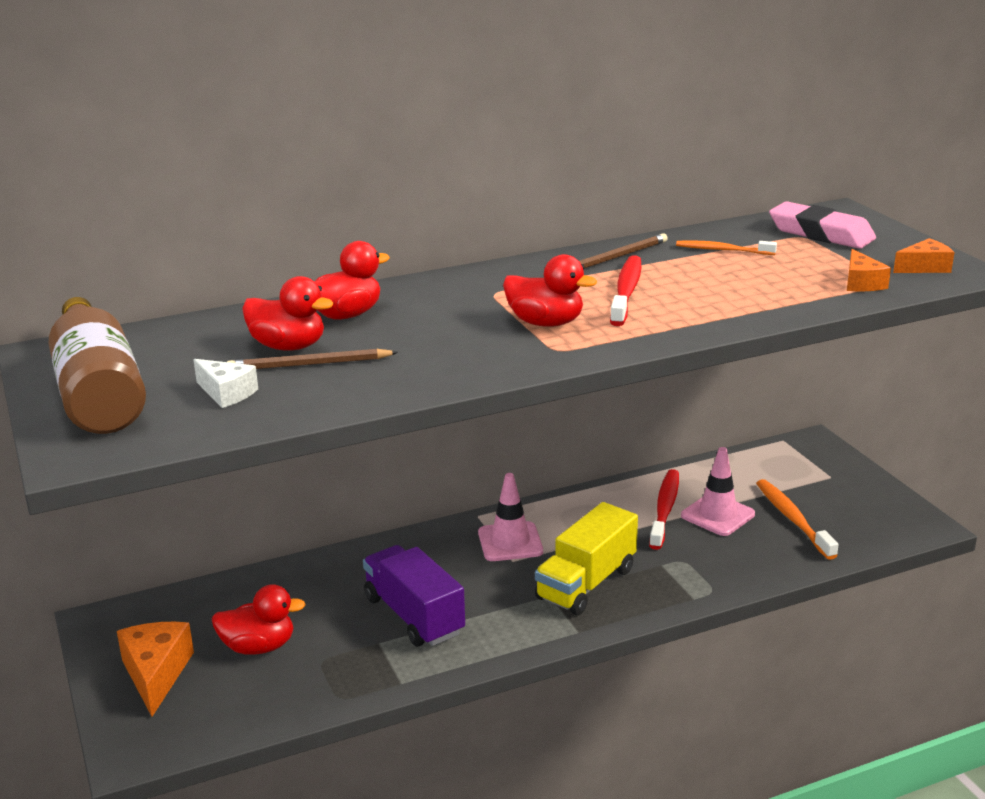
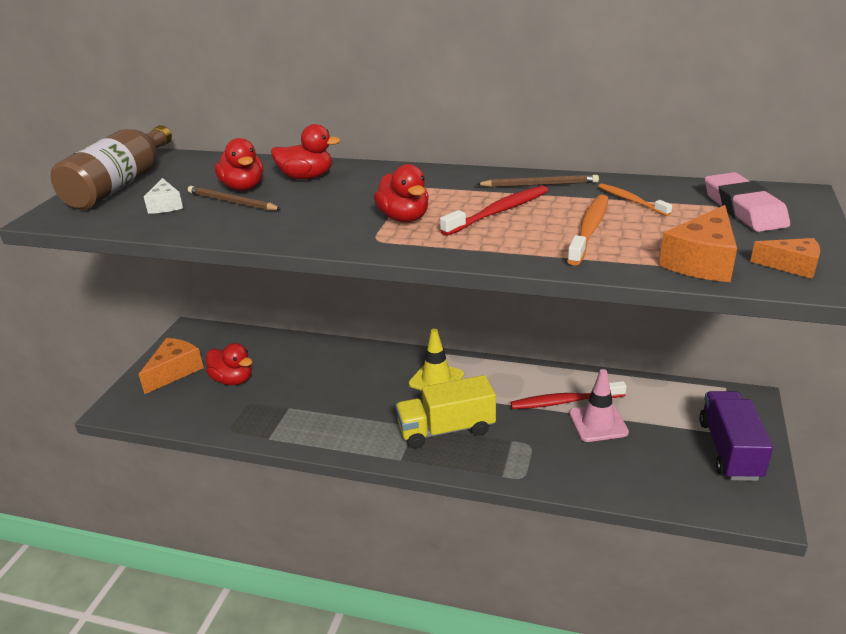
camera: 40 degrees right, 5 degrees up
(414, 616) = (326, 400): purple truck -> purple truck (729, 450)
(510, 542) = (436, 379): pink traffic cone -> yellow traffic cone
(665, 509) = (565, 401): red toothbrush -> red toothbrush turned 150 degrees counterclockwise
(793, 519) = (653, 453): orange toothbrush -> orange toothbrush (589, 229)
(861, 283) = (702, 261): orange cheese -> orange cheese, size x1.64

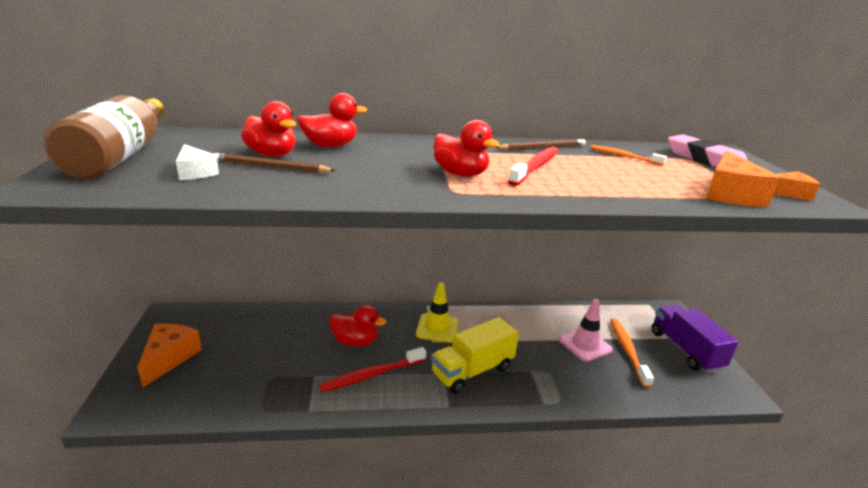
camera: 25 degrees left, 5 degrees down
(233, 380) = (240, 357): red duck -> red duck (355, 341)
(565, 401) = (550, 331): red toothbrush -> red toothbrush (372, 375)
(589, 229) = (621, 176): orange toothbrush -> orange toothbrush (627, 350)

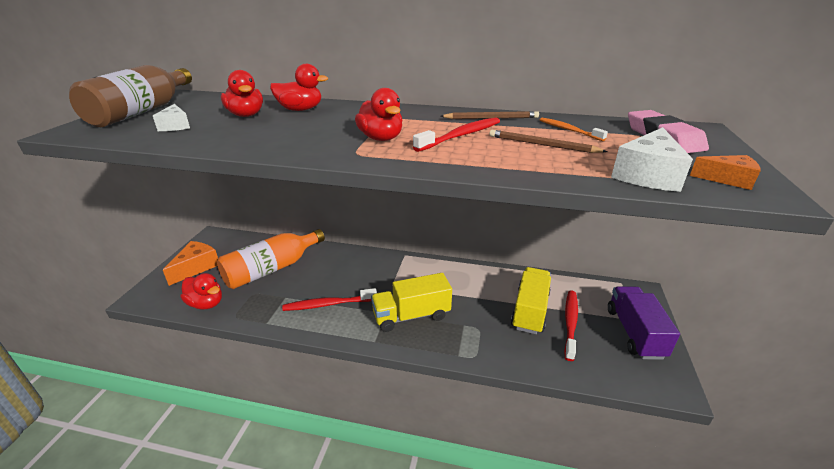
camera: 20 degrees right, 5 degrees up
(271, 167) = (234, 124): brown pencil -> brown pencil (542, 145)
(276, 345) = (271, 269): none -> orange bottle
(355, 341) = (330, 276): red duck -> red duck (206, 303)
(437, 328) = (402, 275): yellow traffic cone -> none
(585, 345) = (530, 310): pink traffic cone -> yellow truck
(627, 350) = (570, 323): orange toothbrush -> red toothbrush
(730, 194) = (647, 175): orange cheese -> white cheese

